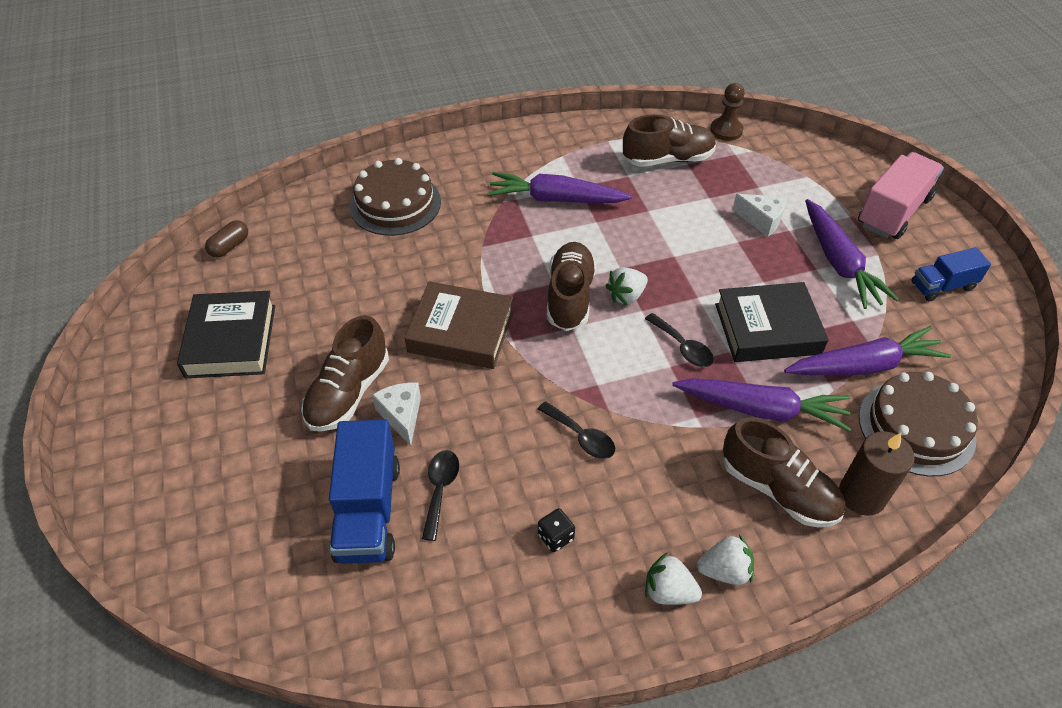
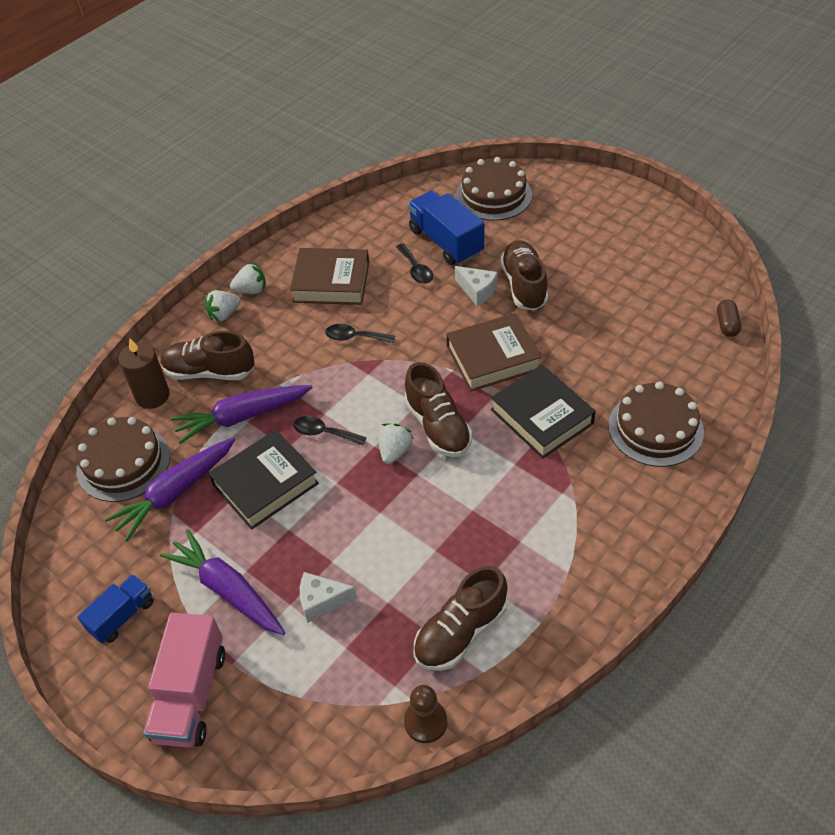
camera: 150 degrees right, 0 degrees up
(231, 341) = (634, 273): black book -> black book (542, 416)
(235, 553) = (493, 195): none -> brown cake
(555, 537) = (331, 282): black dice -> brown book
(556, 199) = (527, 513): purple carrot -> none

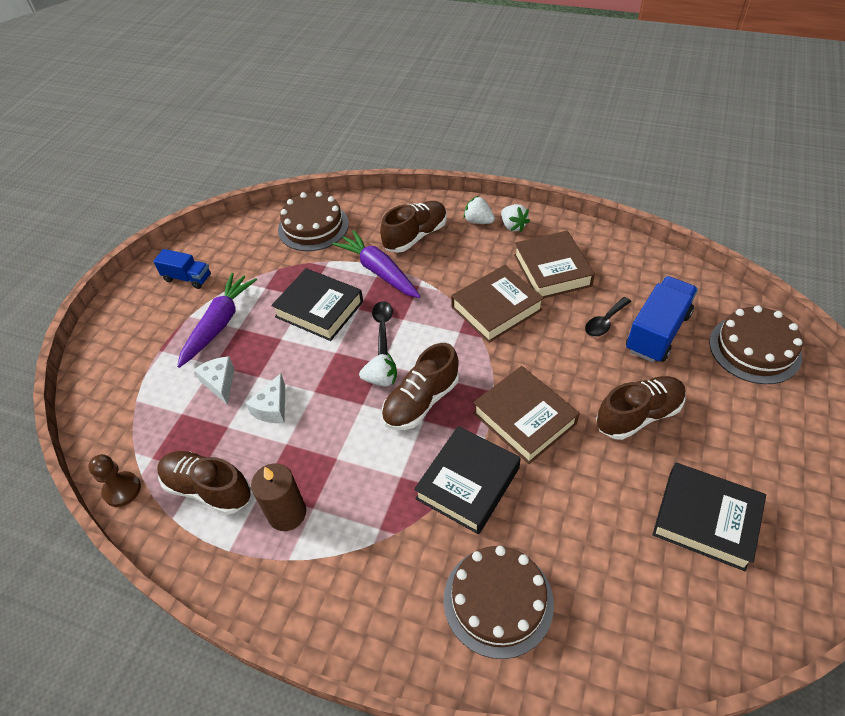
camera: 70 degrees right, 0 degrees up
(152, 396) = (379, 216): brown candle -> brown candle (287, 513)
(176, 493) = (296, 263): purple carrot -> none
(191, 694) = (132, 337): pink truck -> none
(209, 372) = (415, 236): brown shoe -> brown shoe turned 60 degrees clockwise
(355, 337) = (496, 308): black spoon -> brown book
(477, 291) = (606, 378): white cheese -> white cheese (272, 408)
(630, 284) = (706, 519): none -> black book
(726, 324) = (705, 650): brown capsule -> none

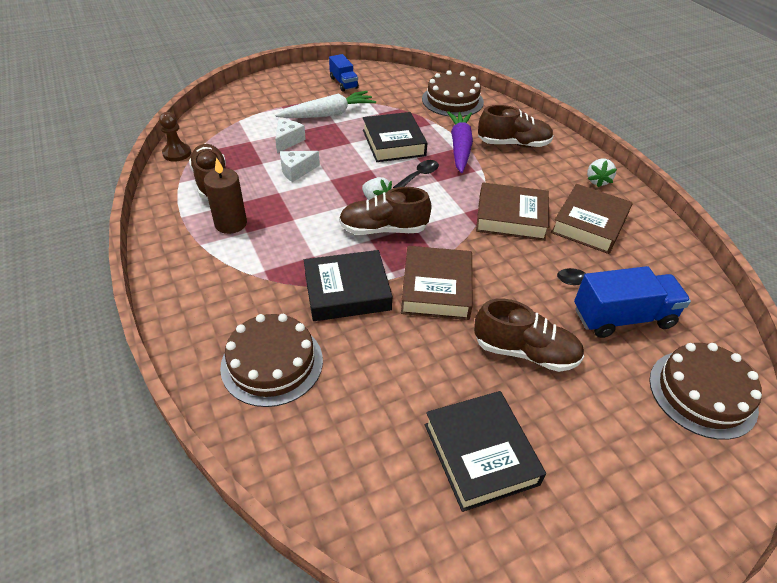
camera: 40 degrees right, 5 degrees down
(219, 324) = (328, 114): purple carrot -> white carrot
(478, 221) = (573, 162): white strawberry -> none

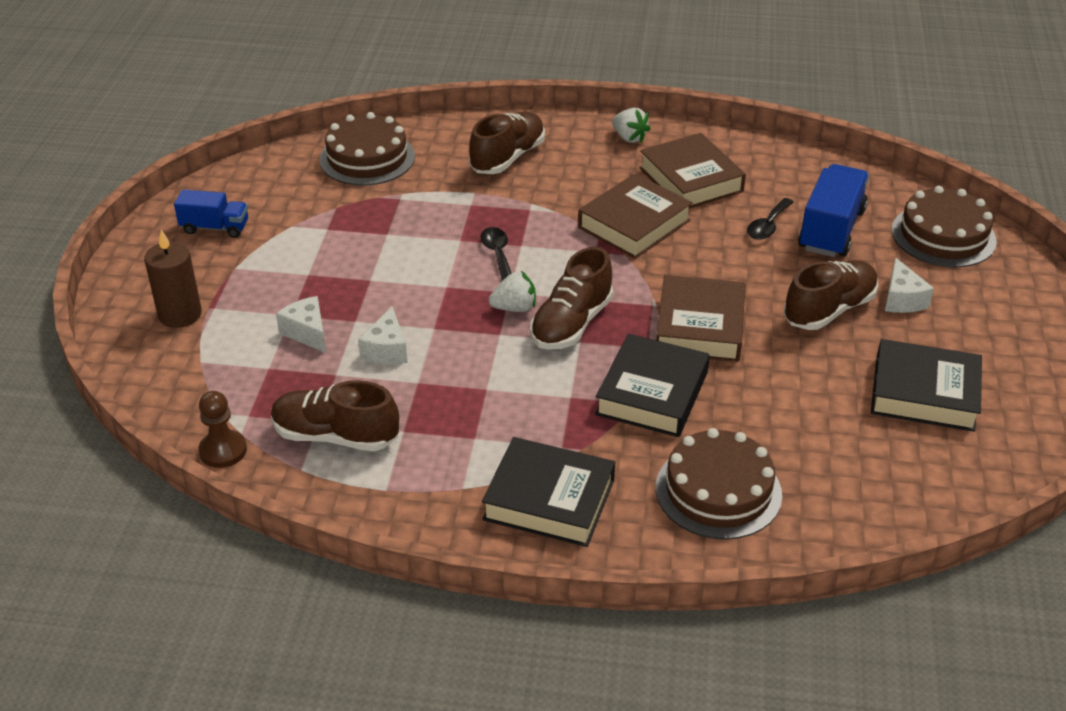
camera: 55 degrees left, 5 degrees down
(231, 224) = (444, 447): brown candle -> brown candle (180, 314)
(328, 114) = (280, 272): white carrot -> none
(393, 143) = (409, 245): black book -> black book (549, 499)
(436, 288) = (700, 327): brown book -> brown book turned 60 degrees clockwise
(460, 147) = (473, 199): purple carrot -> none
(586, 394) = (902, 299): none -> white cheese

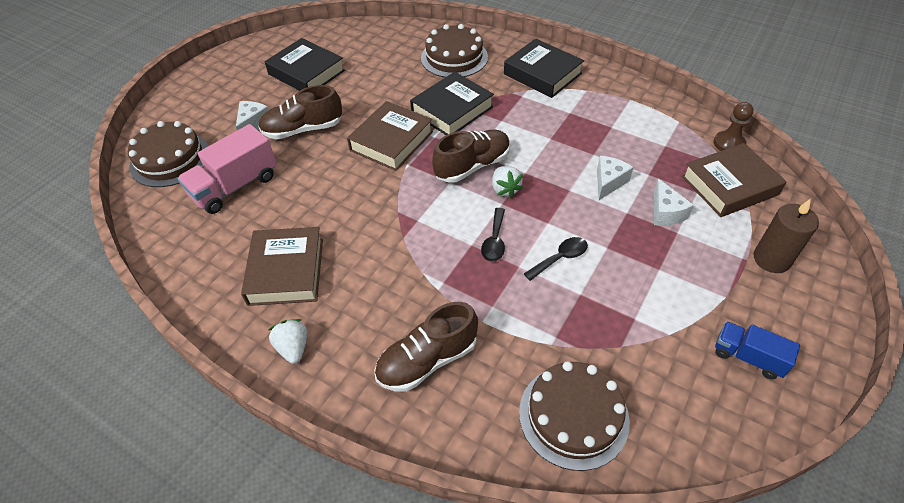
camera: 155 degrees left, 10 degrees up
(335, 436) = (655, 134): brown shoe -> none
(514, 308) = (505, 189): white strawberry -> white strawberry turned 120 degrees counterclockwise
(634, 224) = (369, 238): brown book -> brown book (729, 185)
(767, 226) = (274, 204): black spoon -> black spoon (560, 258)
(831, 230) = (235, 186): blue truck -> pink truck

